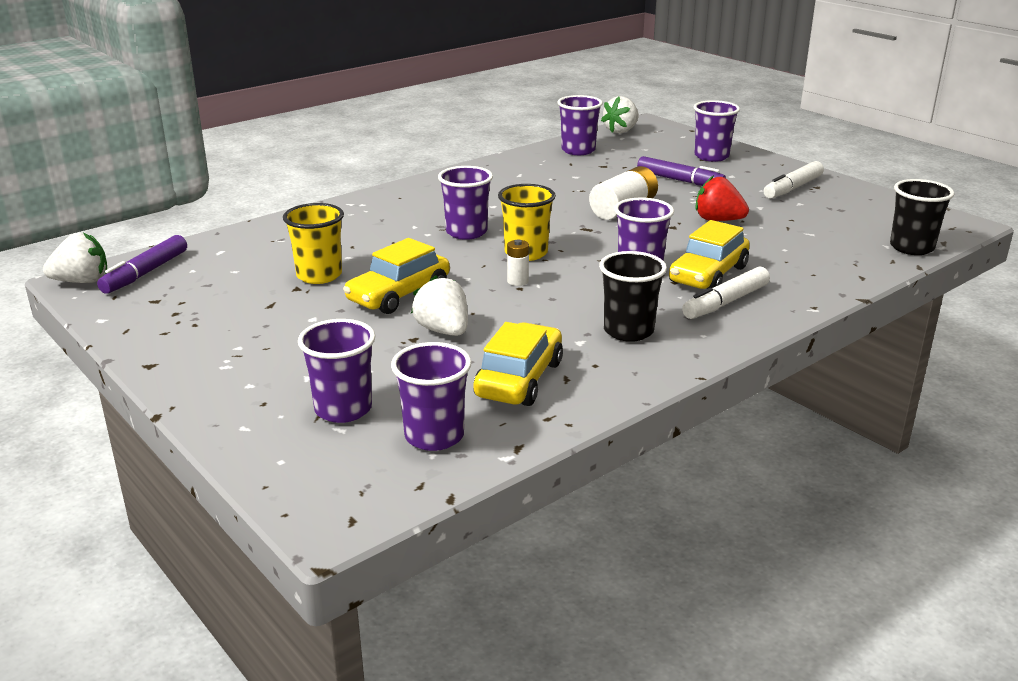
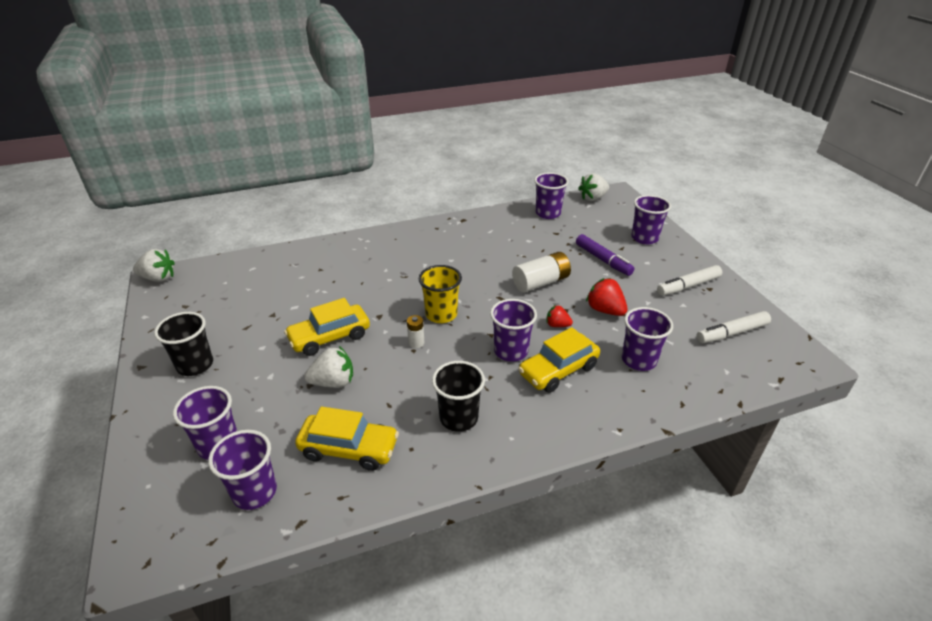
camera: 20 degrees right, 10 degrees up
(145, 273) = (197, 279): purple marker -> none
(319, 275) = (294, 305): yellow cup -> none
(443, 331) = (333, 382): white strawberry -> white strawberry turned 90 degrees clockwise
(466, 232) = (415, 283): purple cup -> purple cup (638, 360)
(519, 379) = (349, 449): yellow car -> yellow car turned 60 degrees clockwise
(674, 240) = (557, 325): none -> red strawberry
(725, 302) = (552, 405): white marker -> white marker (731, 333)
(911, 247) = (747, 379): black cup -> black cup (195, 365)

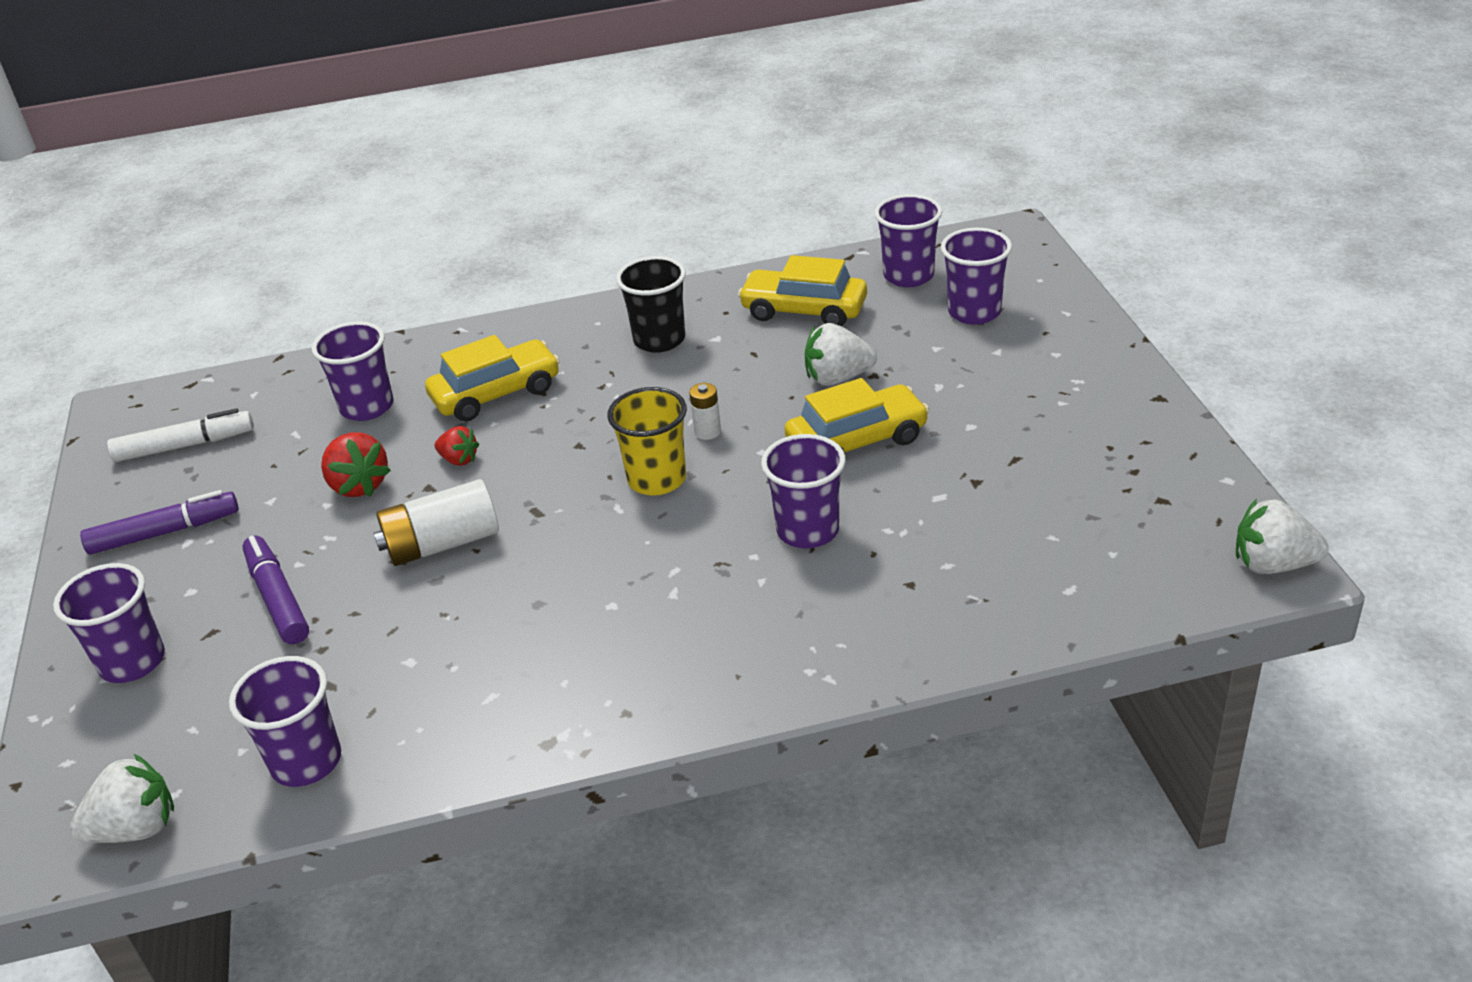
camera: 170 degrees left, 0 degrees up
(195, 365) = (1068, 399): black cup -> none
(511, 351) = (556, 419): purple cup -> purple cup (807, 531)
(688, 286) = (165, 532): white marker -> purple marker

